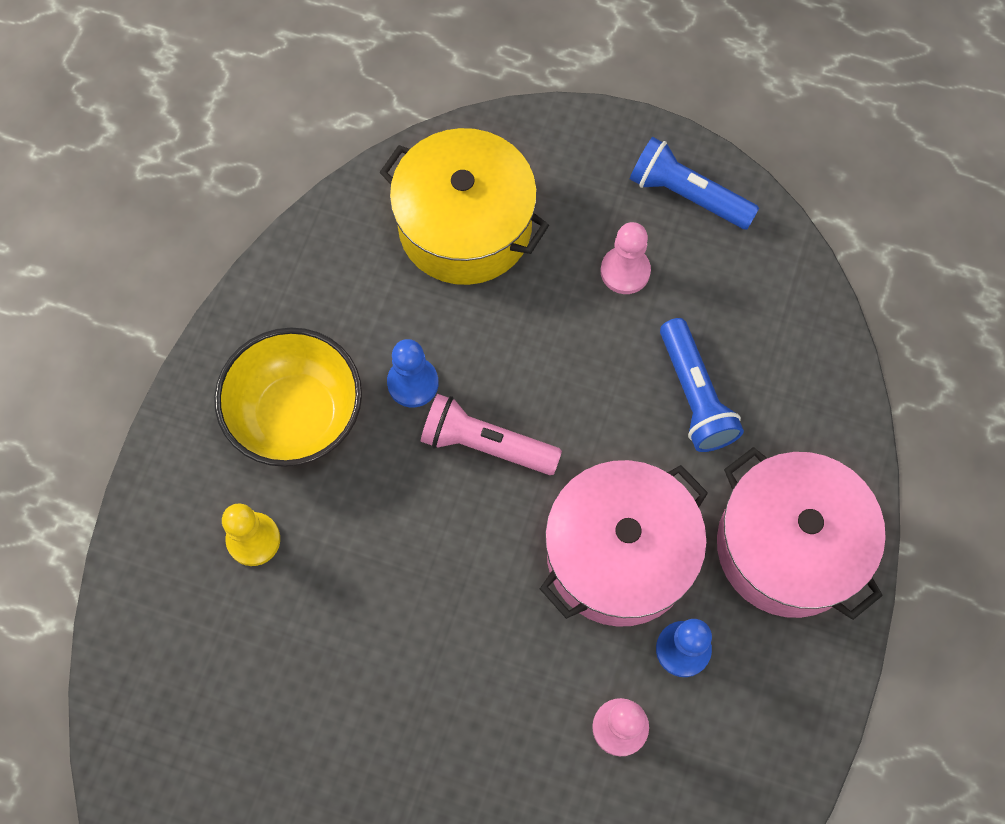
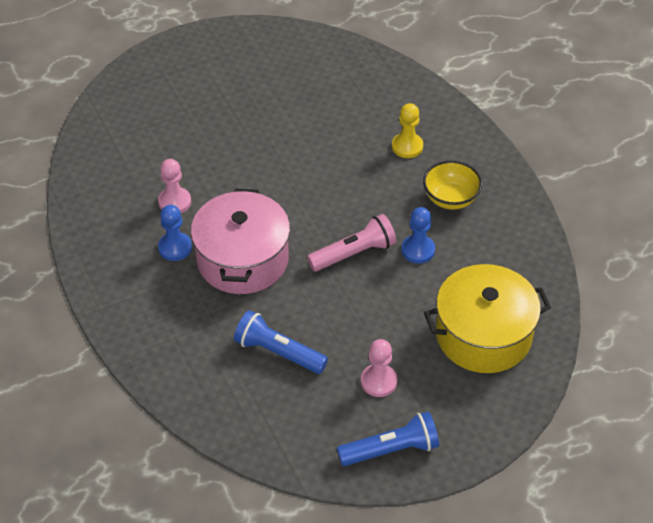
camera: 135 degrees right, 20 degrees down
(297, 416) = (450, 199): yellow bowl -> yellow bowl, size x0.65
(788, 546) = (164, 323): pink pot -> none

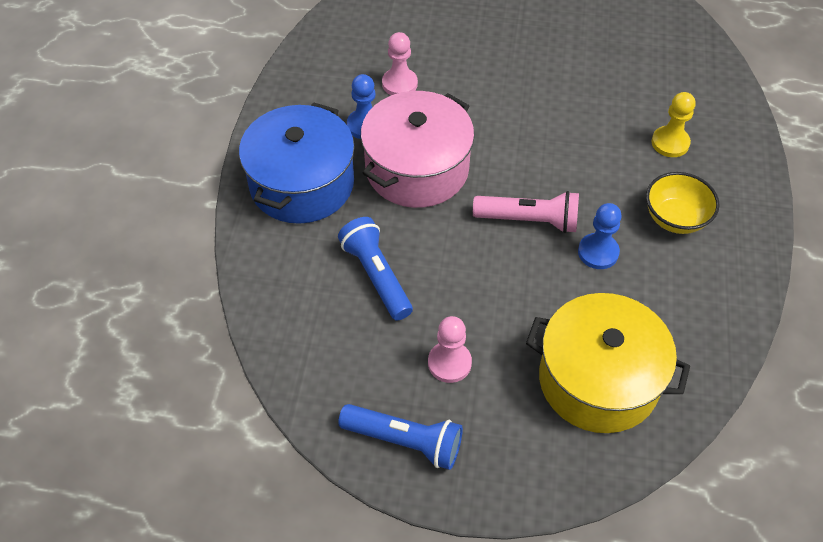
camera: 35 degrees right, 5 degrees up
(164, 317) = (302, 183): none -> blue pot

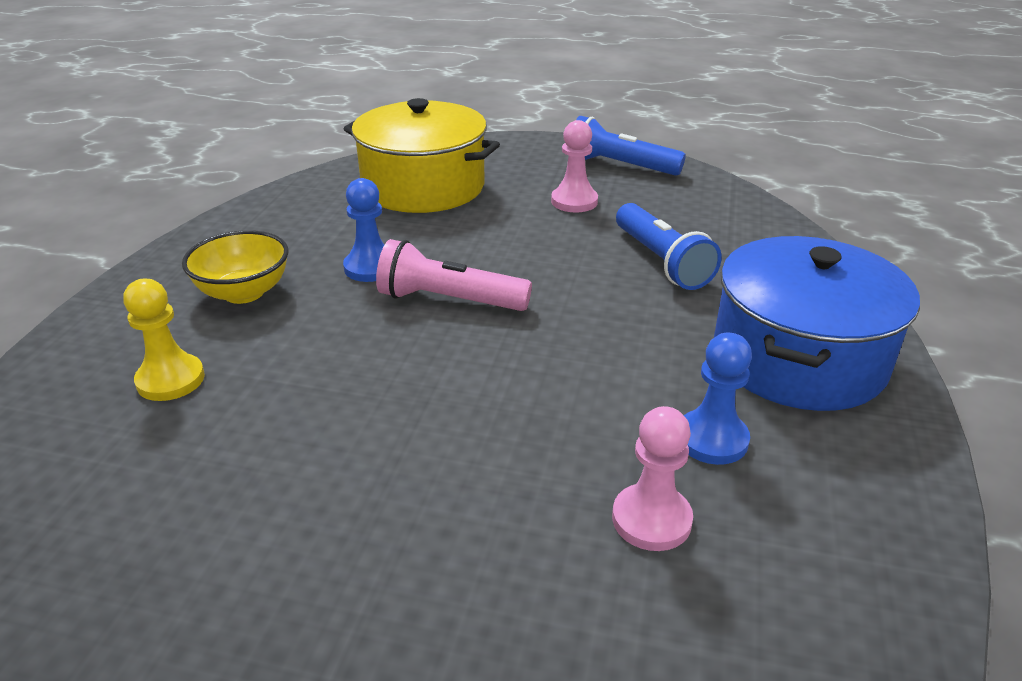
camera: 175 degrees left, 20 degrees down
(417, 168) = (611, 368): pink pot -> none

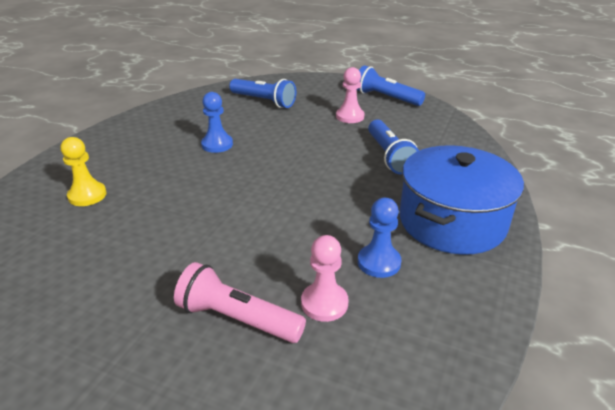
camera: 10 degrees right, 0 degrees up
(244, 292) = (142, 152): yellow bowl -> none
(423, 187) = (264, 101): yellow pot -> blue flashlight
(449, 300) = (254, 167): pink flashlight -> pink flashlight (237, 319)

